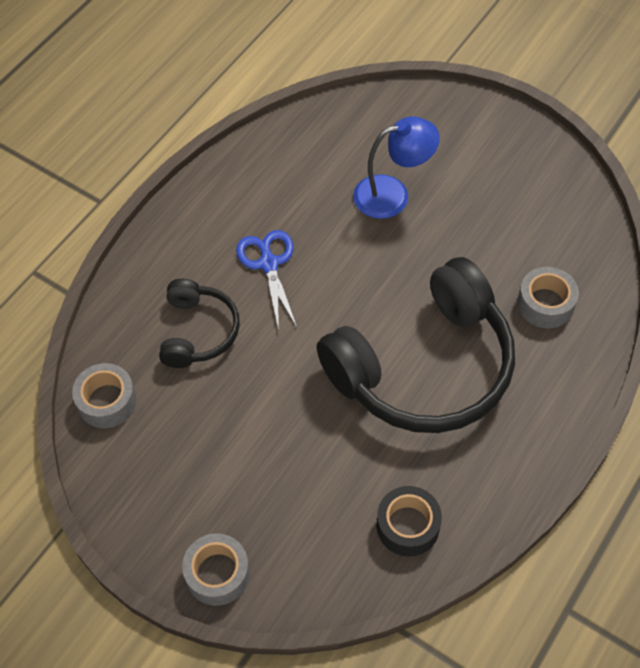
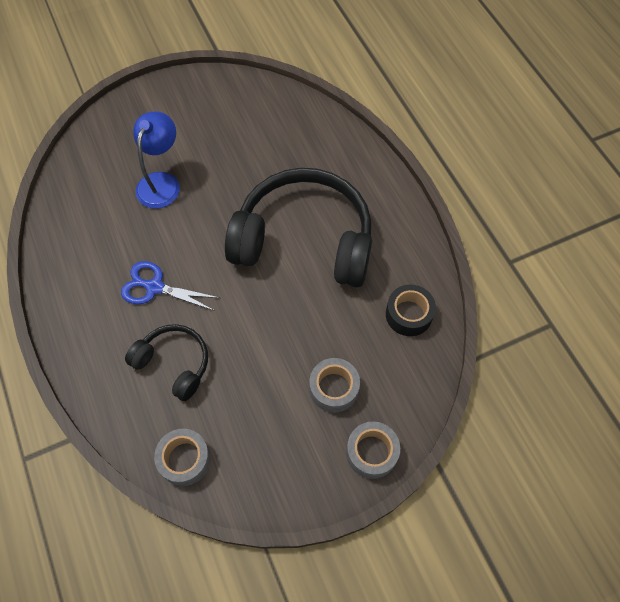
camera: 60 degrees left, 5 degrees up
(424, 367) = (304, 240): black headphones -> black headphones turned 75 degrees counterclockwise
(545, 304) = (308, 150): grey tape -> grey tape (334, 388)

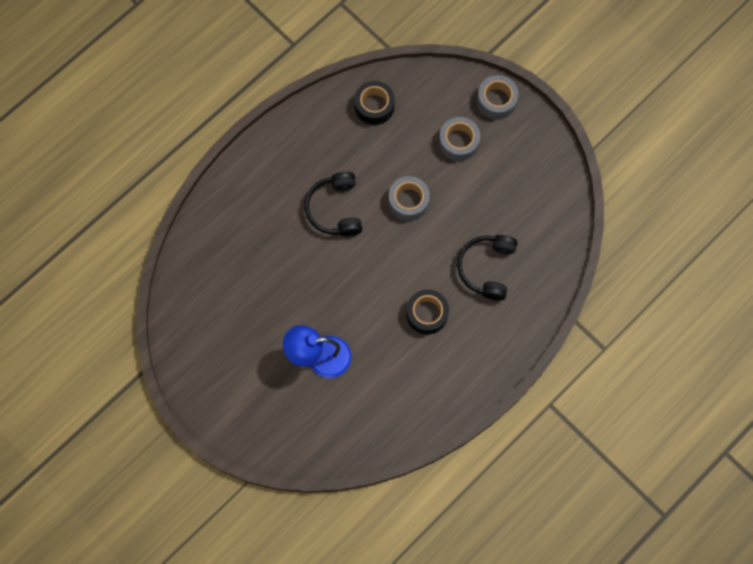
camera: 110 degrees left, 10 degrees up
(155, 287) = (427, 314): blue scissors -> black tape
(185, 459) = (556, 227): grey tape -> grey tape (408, 201)
(304, 240) = (335, 209): black headphones -> black headphones, size x0.50

